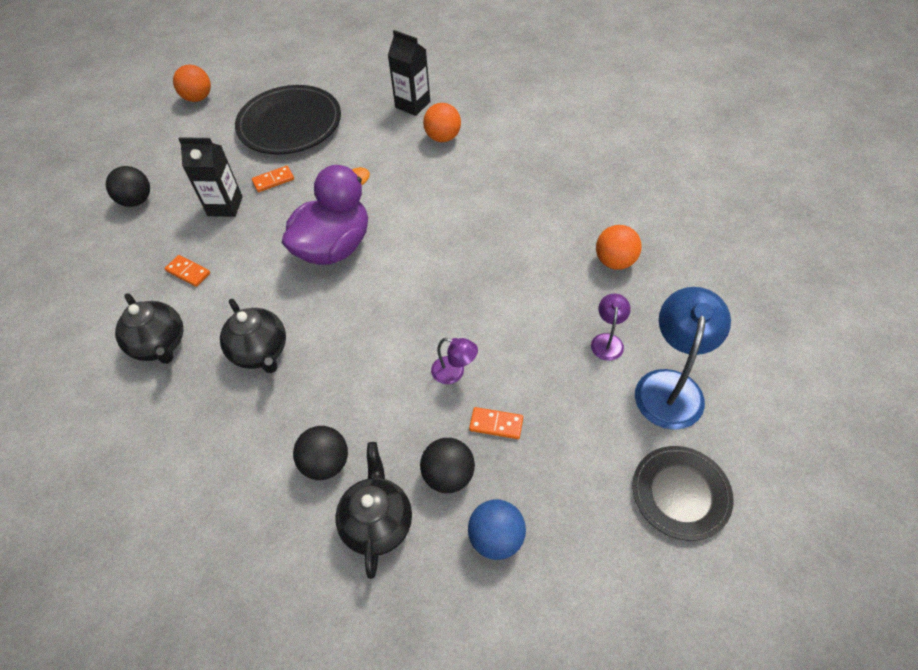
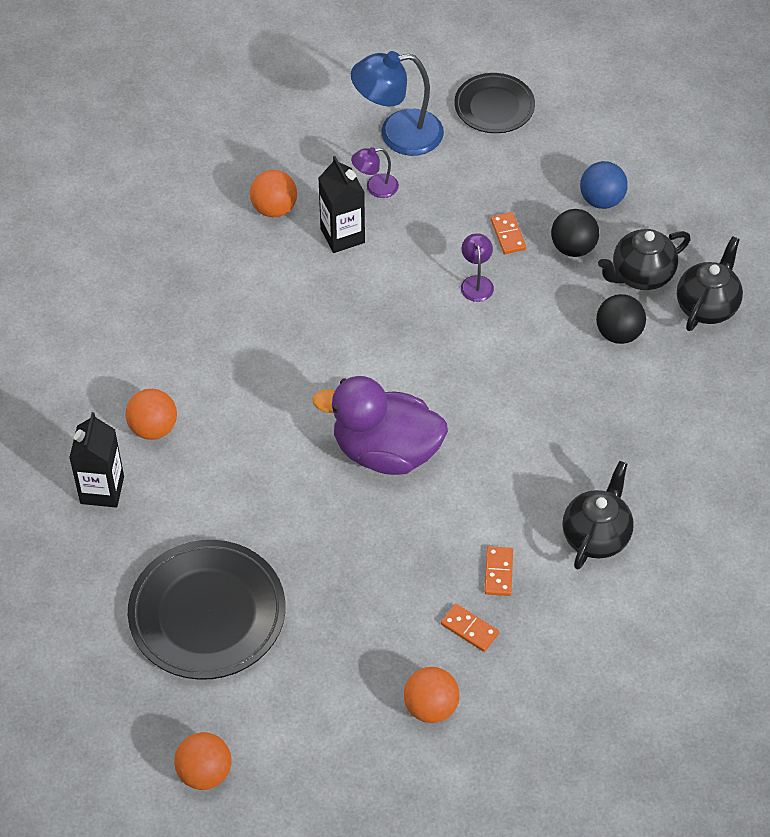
camera: 120 degrees left, 0 degrees up
(137, 201) = (431, 707): black ball -> orange ball
(225, 206) = (386, 599): black carton -> black carton (342, 236)
(261, 352) = (549, 443): black teapot -> black teapot (707, 306)
(273, 180) = (318, 572): orange domino -> orange domino (469, 629)

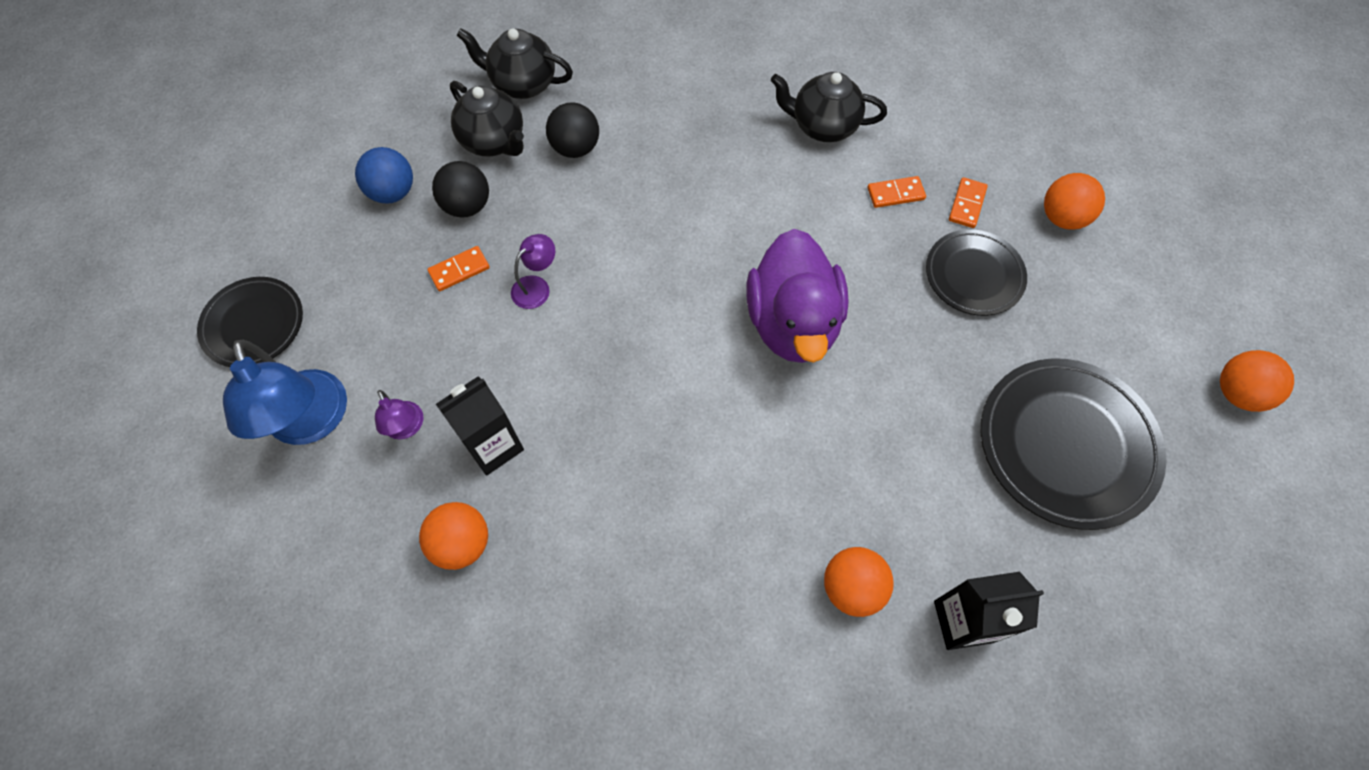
camera: 105 degrees left, 10 degrees up
(390, 605) = (973, 275): none -> black plate
(476, 282) = (536, 286): purple lamp -> purple lamp turned 150 degrees clockwise

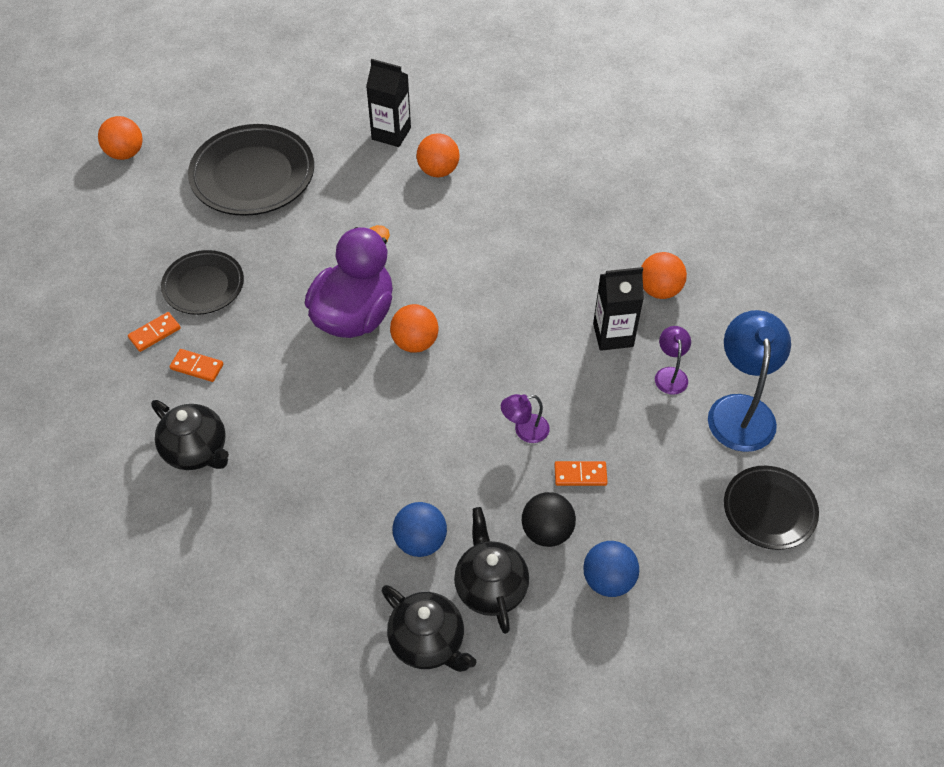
camera: 150 degrees left, 10 degrees down
(575, 148) = (420, 541): black ball -> blue ball
(1062, 217) = (101, 292): orange ball -> orange ball (415, 342)

